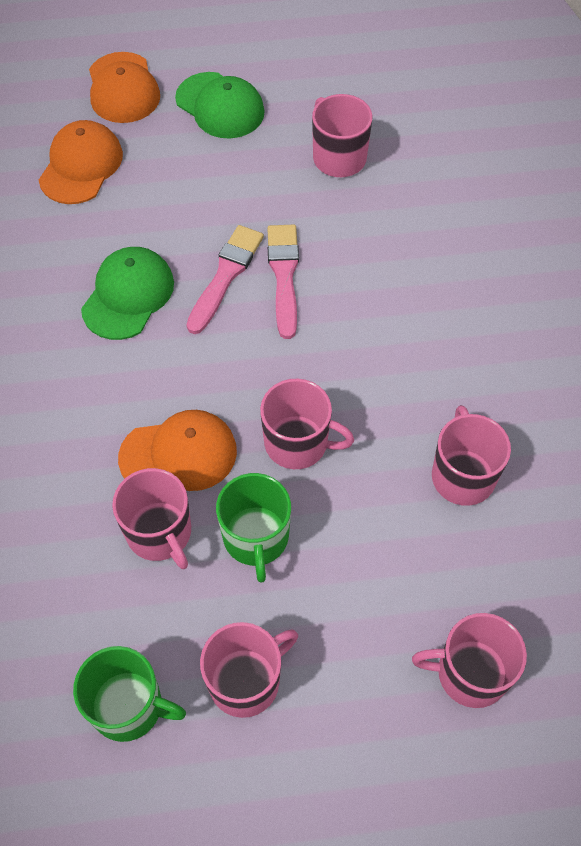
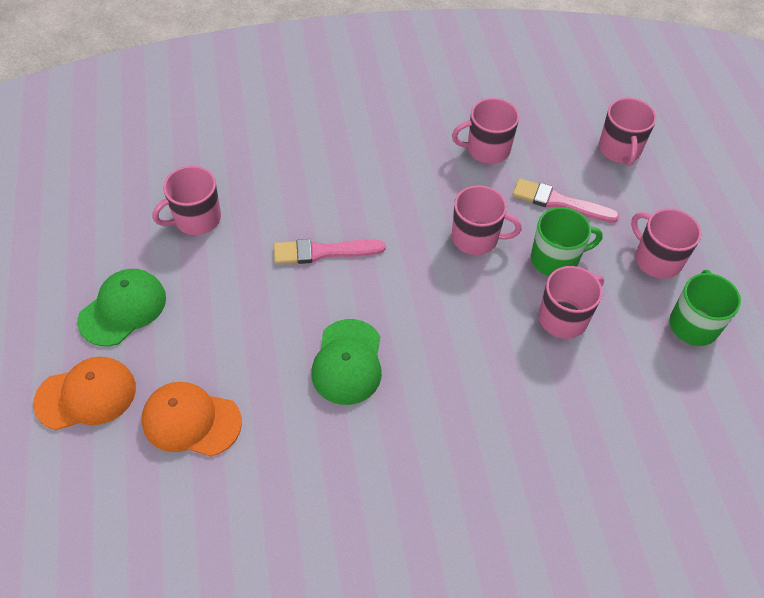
camera: 95 degrees left, 5 degrees down
(128, 295) = (348, 362): green cap -> green cap turned 105 degrees counterclockwise
(179, 454) = (497, 311): orange cap -> none
(225, 276) = (324, 292): pink brush -> pink brush (559, 202)
(298, 443) = (476, 238): pink mug -> pink mug turned 90 degrees clockwise

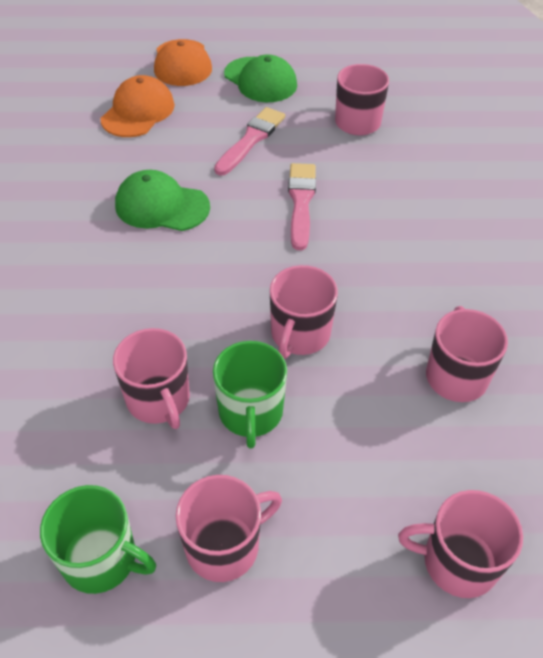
camera: 100 degrees right, 5 degrees down
(559, 202) = (350, 442): pink brush -> pink brush (251, 140)

